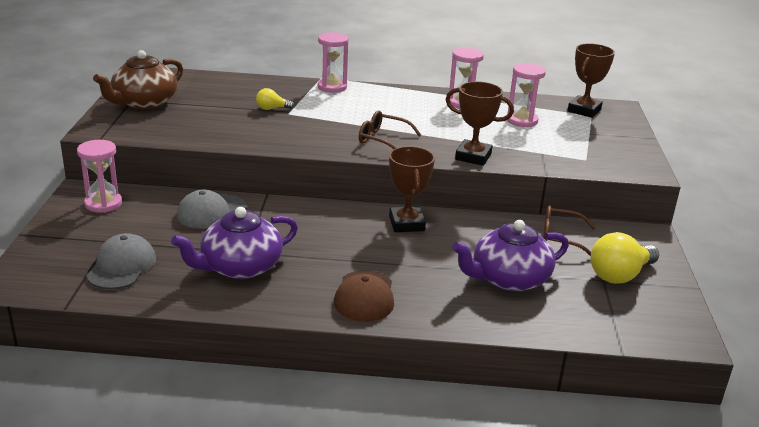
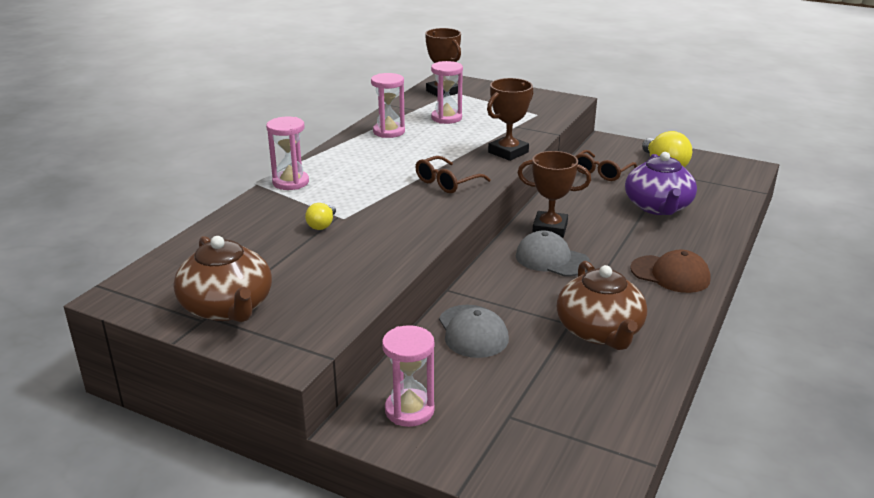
camera: 65 degrees left, 0 degrees up
(122, 266) = (573, 411): grey cap -> grey cap (551, 259)
(240, 267) = (599, 331): purple teapot -> brown teapot

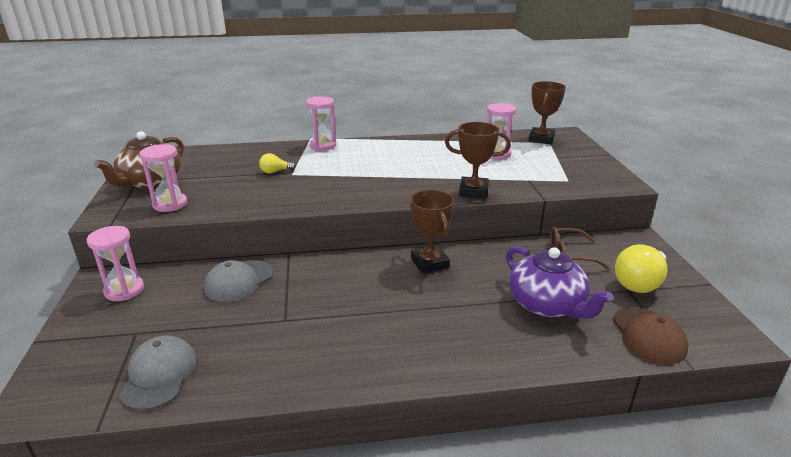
camera: 55 degrees right, 0 degrees up
(389, 132) = (440, 145): pink hourglass -> pink hourglass (170, 204)
(447, 182) = (387, 187): brown glasses -> none
(551, 259) = (379, 280): grey cap -> grey cap (159, 375)
(599, 331) = (284, 338): brown teapot -> none
(658, 207) = (547, 304): purple teapot -> purple teapot turned 90 degrees counterclockwise
(670, 274) = (422, 350): brown cap -> brown cap (648, 335)

